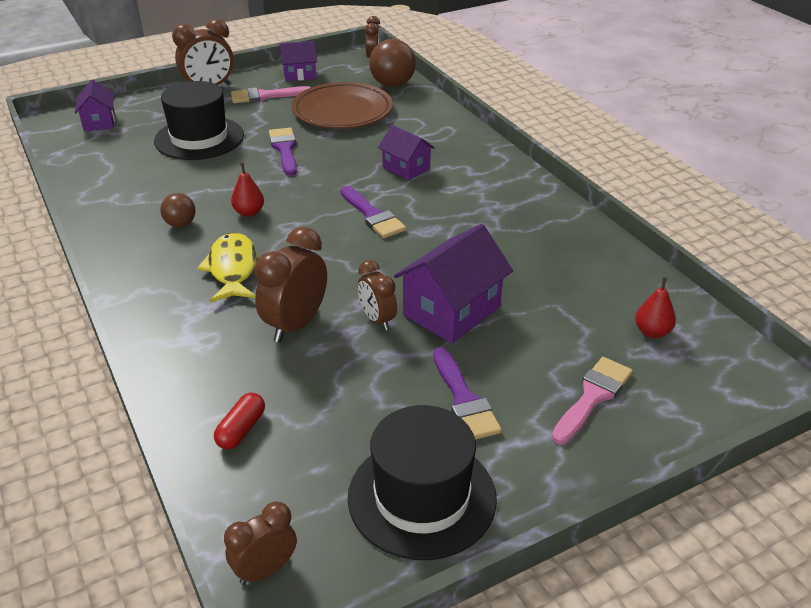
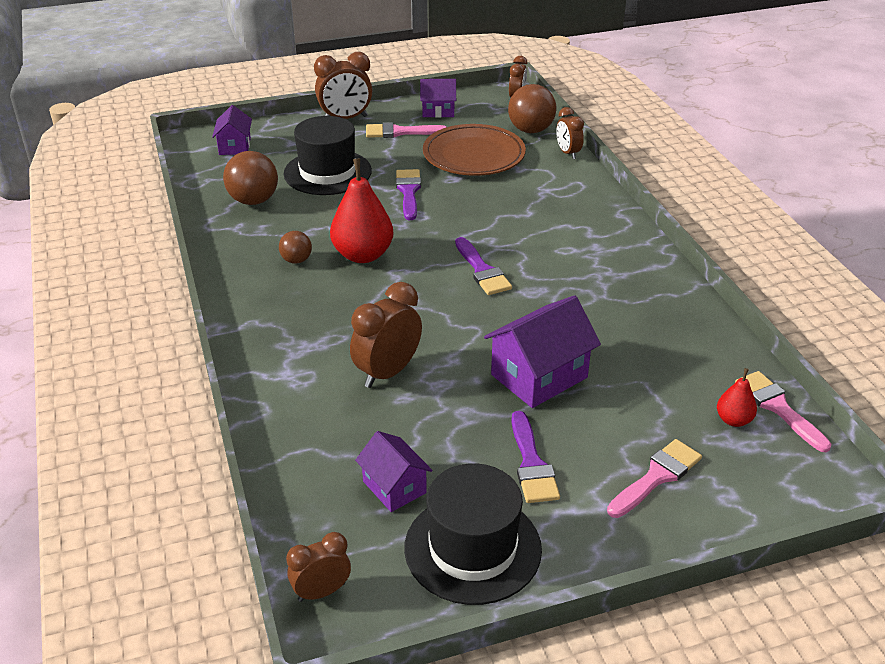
camera: 10 degrees right, 0 degrees up
(126, 171) = (253, 201): none -> brown ball
(232, 269) = (338, 310): yellow fish -> none
(241, 430) = (321, 465): red capsule -> none
(249, 212) = (363, 255): red pear -> red pear, size x1.97
(377, 320) = (465, 376): brown clock -> brown clock (568, 153)
(406, 168) = (525, 223): purple house -> purple house (394, 487)
(691, 315) = (778, 408): none -> pink brush

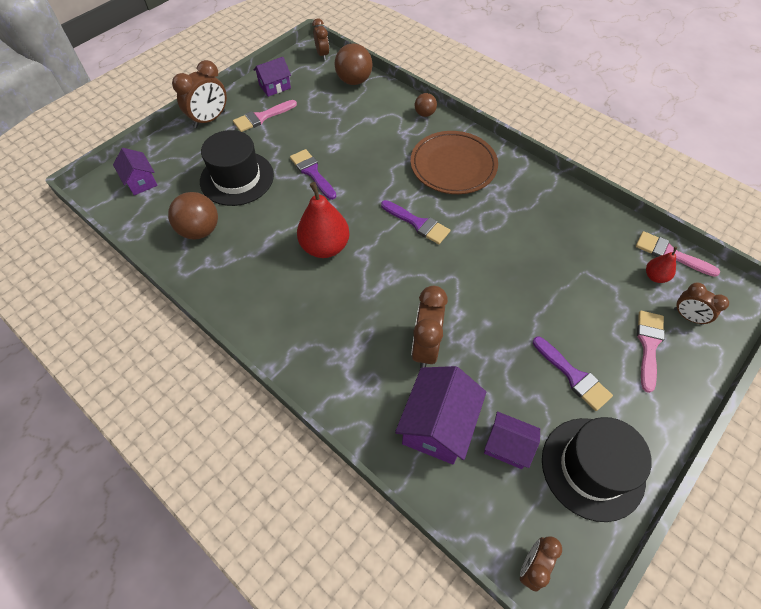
camera: 30 degrees left, 20 degrees up
(296, 260) = (280, 274): brown ball -> brown ball (424, 114)
(474, 155) = (332, 119): brown plate -> brown plate (453, 166)
(539, 376) = (522, 299): purple house -> purple house (437, 425)
(568, 153) = (394, 93): brown clock -> brown clock (687, 317)

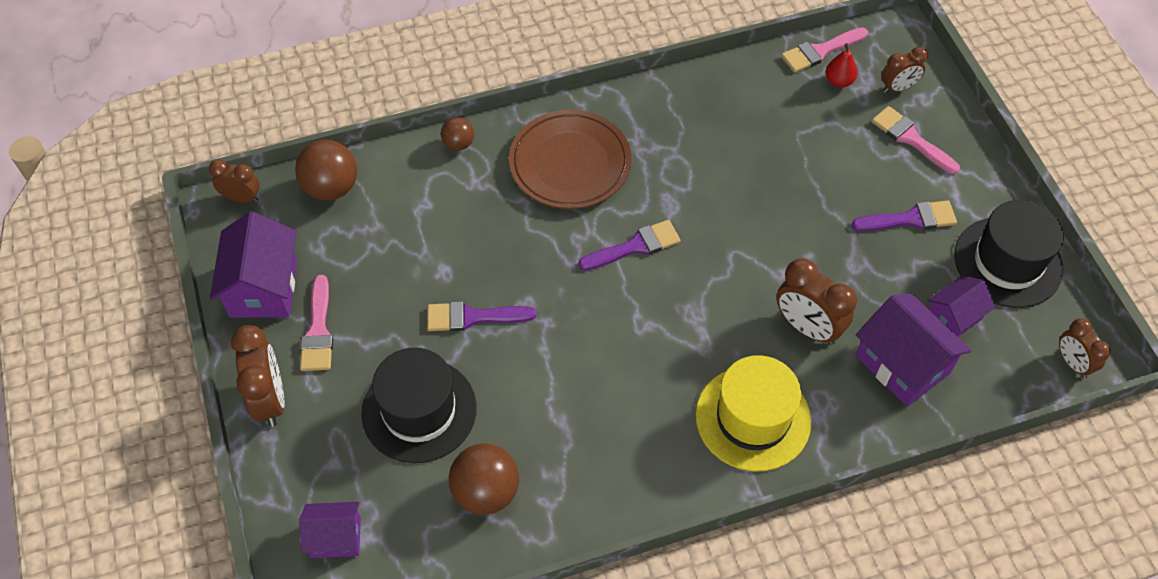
camera: 60 degrees left, 0 degrees up
(275, 86) = (263, 287): purple house -> purple house, size x1.65
(325, 247) = (608, 359): red pear -> none
(330, 345) = (753, 418): none -> yellow hat

